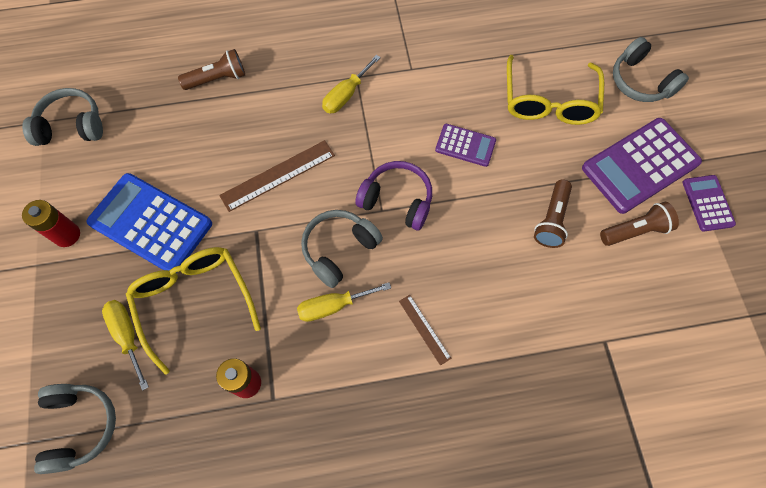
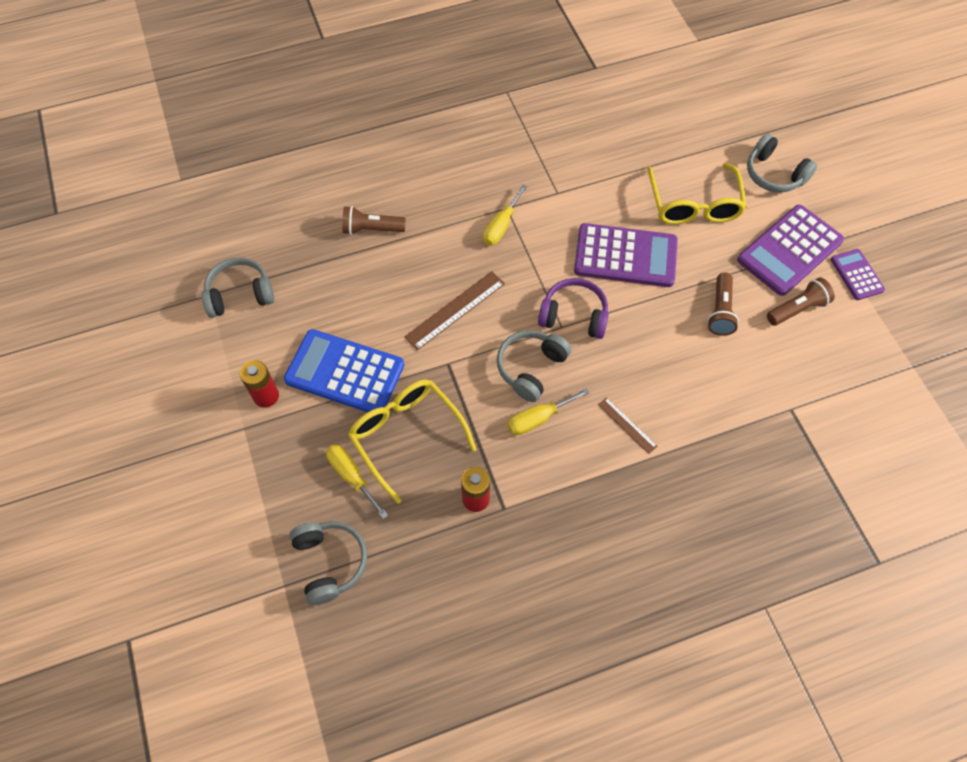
camera: 10 degrees left, 5 degrees down
(217, 79) = (372, 229): brown flashlight -> brown flashlight turned 150 degrees counterclockwise
(465, 145) = (625, 256): purple calculator -> purple calculator, size x1.88

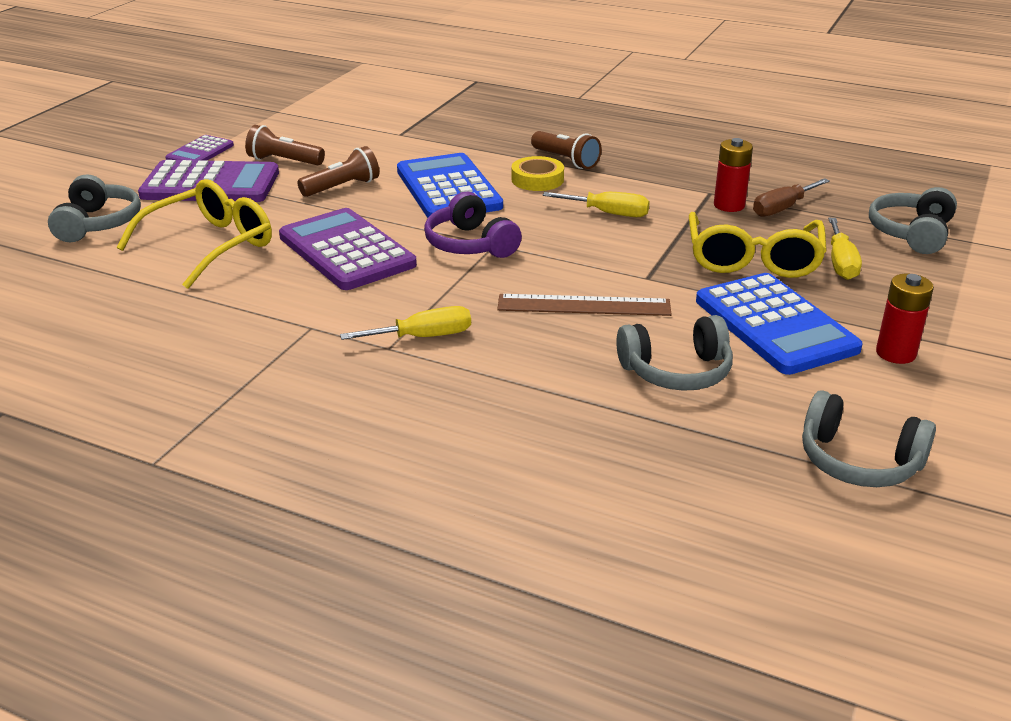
camera: 135 degrees left, 30 degrees down
(372, 229) = (585, 424): brown flashlight -> brown flashlight (566, 160)
(438, 526) = (782, 208): none -> brown screwdriver
(531, 368) = (567, 238): grey headphones -> grey headphones (676, 371)
(627, 425) = (537, 179): brown ruler -> yellow tape
(662, 364) = (448, 189): none -> blue calculator

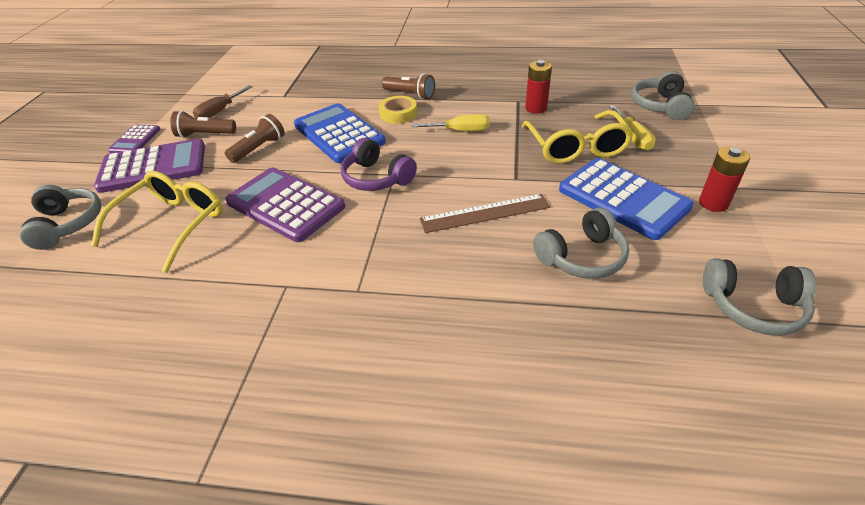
camera: 15 degrees left, 10 degrees up
(423, 337) = (380, 272): yellow screwdriver -> none
(782, 208) = (570, 104): brown screwdriver -> brown screwdriver (219, 111)

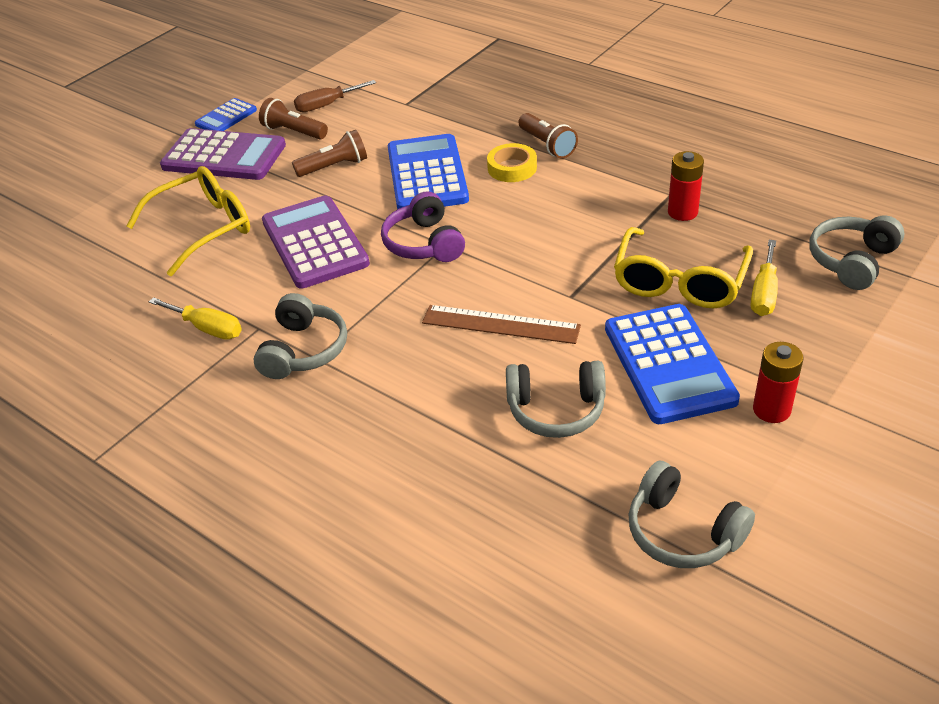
camera: 30 degrees right, 0 degrees up
(67, 224) = (120, 196): grey headphones -> grey headphones (303, 350)
(135, 140) = (226, 117): purple calculator -> blue calculator
(461, 131) = (563, 214): yellow screwdriver -> yellow screwdriver (207, 328)

